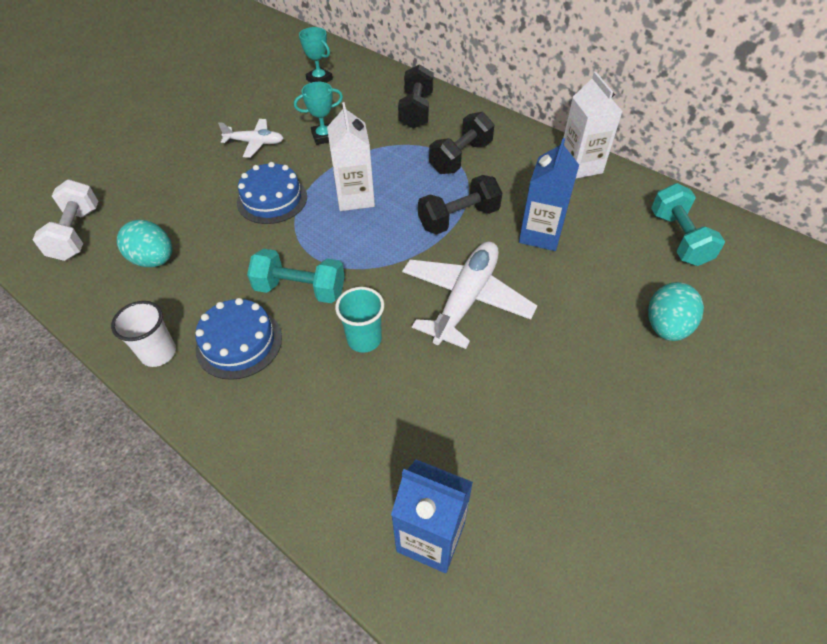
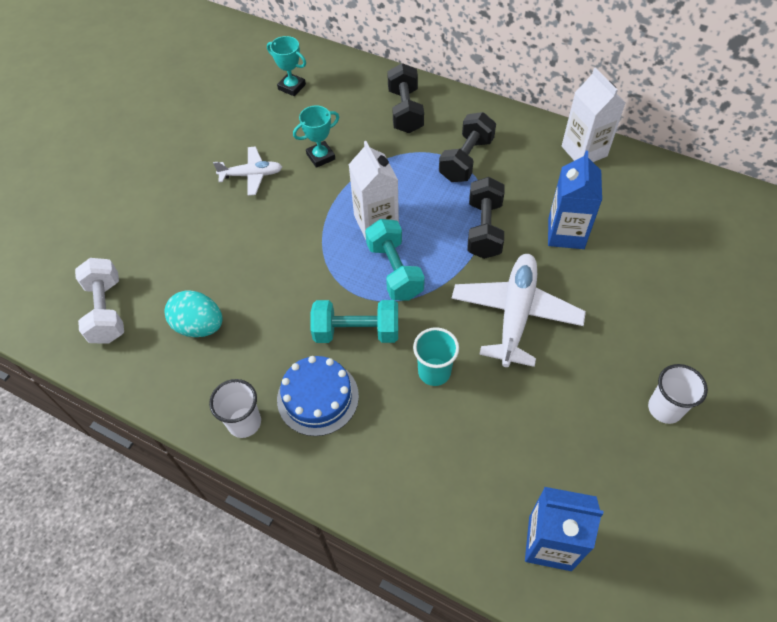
camera: 10 degrees left, 5 degrees up
(272, 199) = (293, 238): blue cake -> none
(458, 218) = (484, 229): black dumbbell -> black dumbbell turned 45 degrees counterclockwise
(601, 419) = (665, 408): none -> white cup
(666, 327) = (700, 309): turquoise egg -> none
(678, 238) = (692, 216): turquoise dumbbell -> turquoise dumbbell (394, 270)

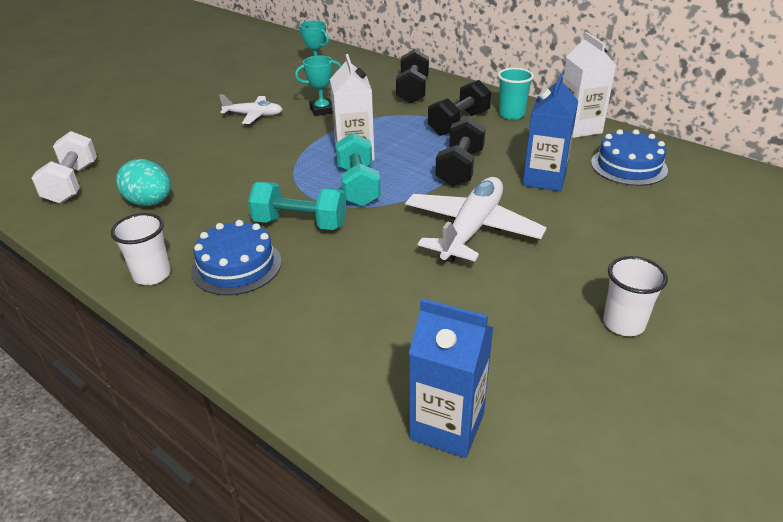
camera: 10 degrees right, 20 degrees down
(434, 372) = (367, 262): turquoise cup -> turquoise cup (511, 114)
(639, 203) = (628, 166): none -> blue cake

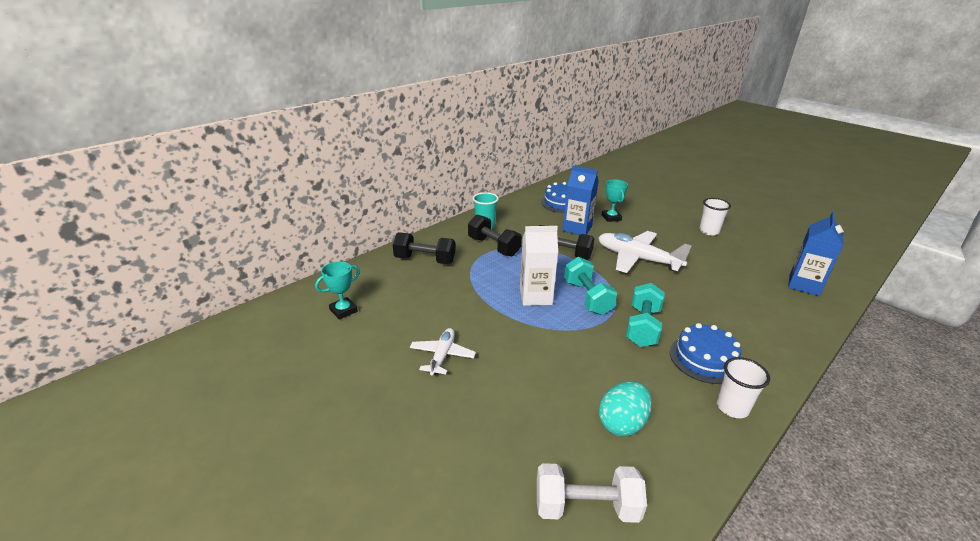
camera: 85 degrees left, 5 degrees down
(322, 110) = (446, 310): turquoise trophy -> turquoise trophy (611, 218)
(358, 186) = (587, 297): turquoise dumbbell -> turquoise dumbbell turned 75 degrees clockwise
(579, 128) = (512, 208): white carton -> none

